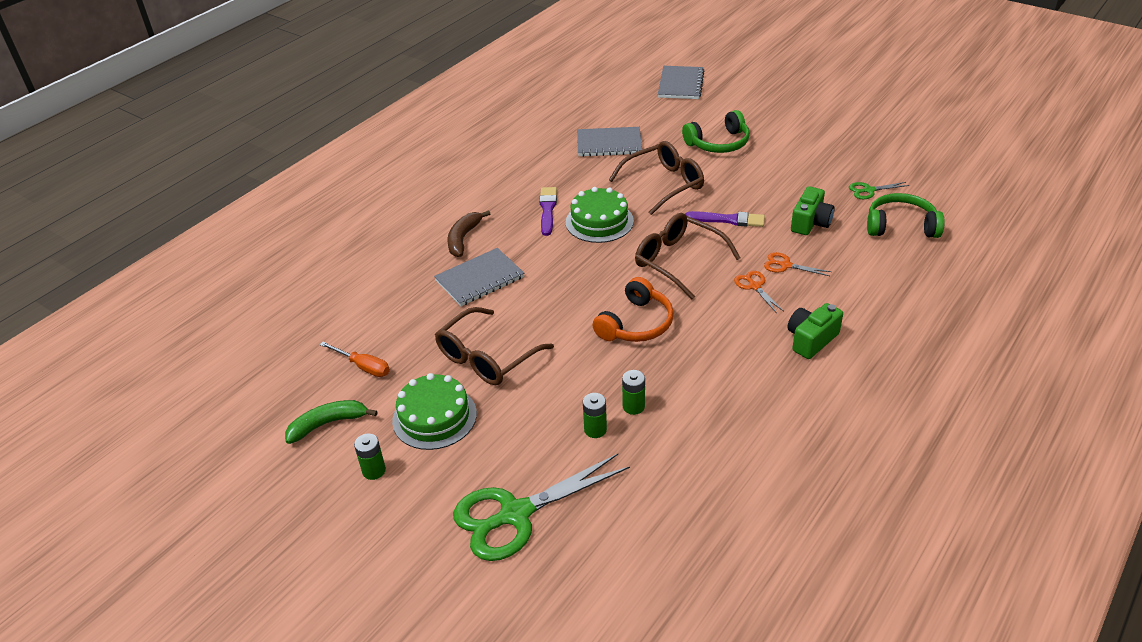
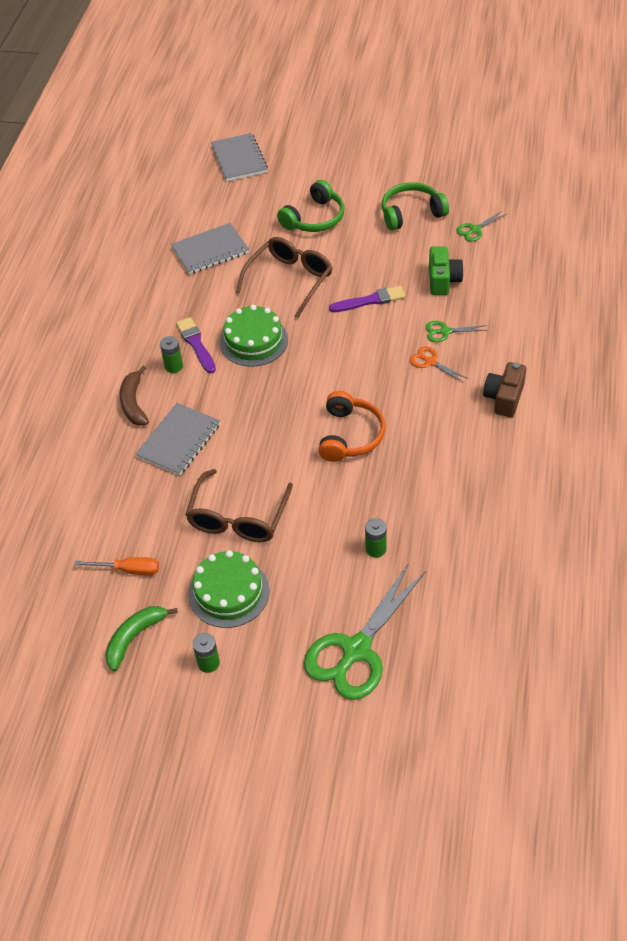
camera: 25 degrees left, 10 degrees up
(633, 406) = (394, 515): green battery -> green battery (174, 366)
(678, 261) = (350, 359): brown glasses -> none
(785, 265) = (445, 331): orange scissors -> green scissors
(811, 340) = (504, 398): green camera -> brown camera
(901, 226) = (519, 259): green headphones -> green headphones (411, 213)

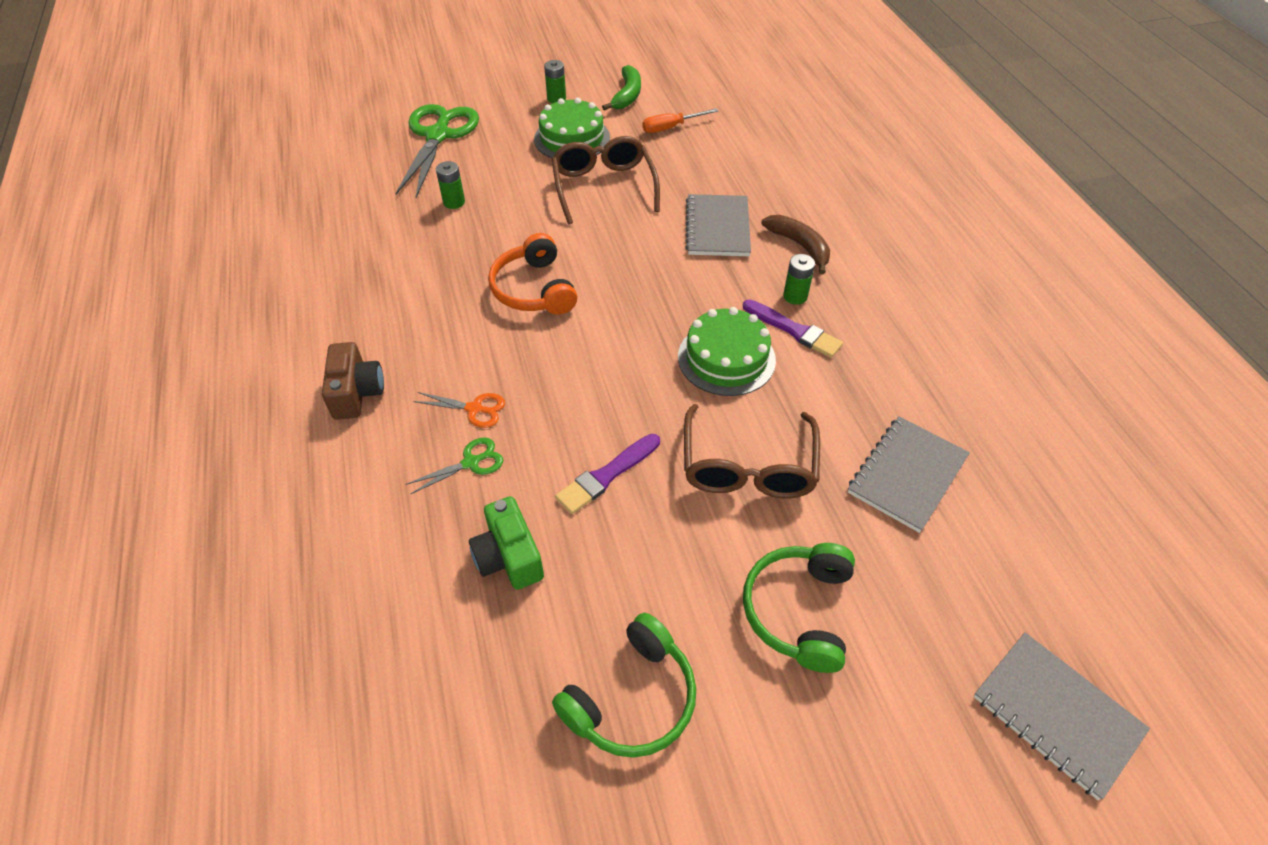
camera: 150 degrees right, 0 degrees up
(475, 230) = (491, 704): green scissors -> none

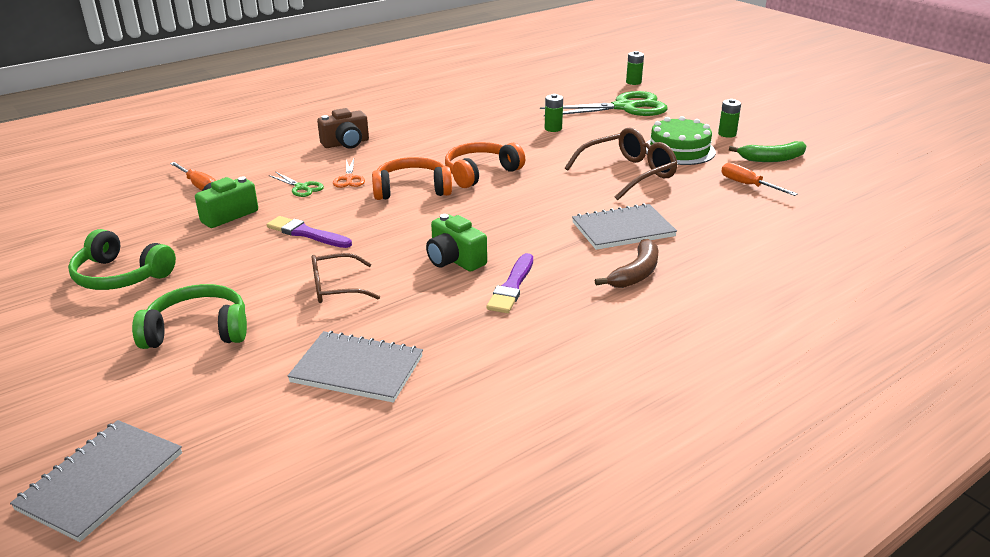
camera: 70 degrees right, 20 degrees down
(386, 586) = (198, 185): none -> orange screwdriver
(542, 356) = (412, 189): none -> orange headphones
(726, 358) = (454, 260): green cake -> green camera
(748, 467) = (336, 288): brown glasses -> brown glasses, size x0.63
(795, 296) = (559, 281): green battery -> green battery (633, 82)

